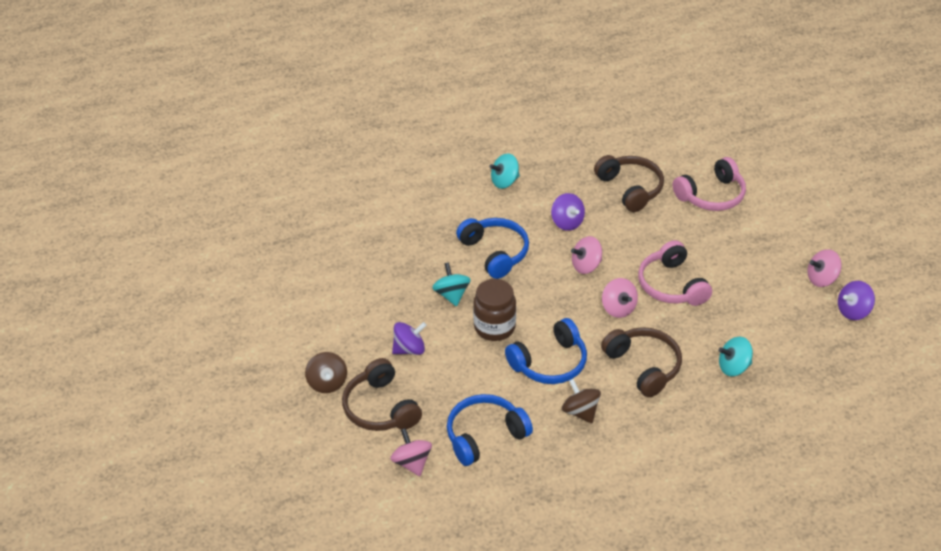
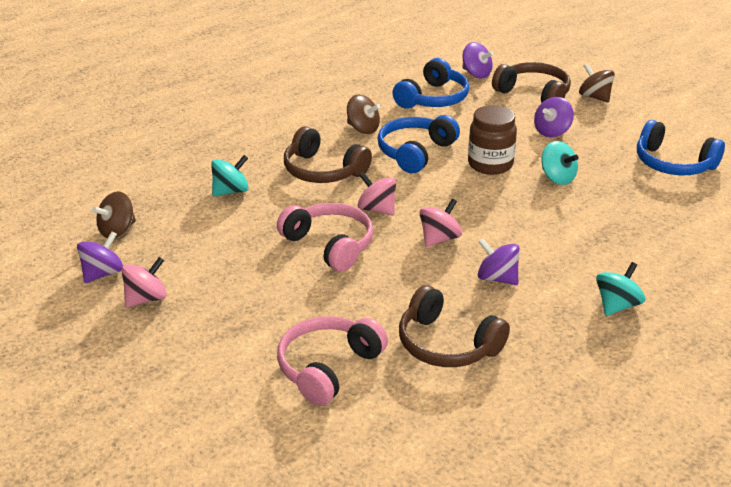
camera: 155 degrees right, 10 degrees down
(412, 462) = (476, 74): pink spinning top -> purple spinning top
(495, 252) = (551, 225): blue headphones -> blue headphones (673, 164)
(839, 351) = (117, 231): none -> brown spinning top

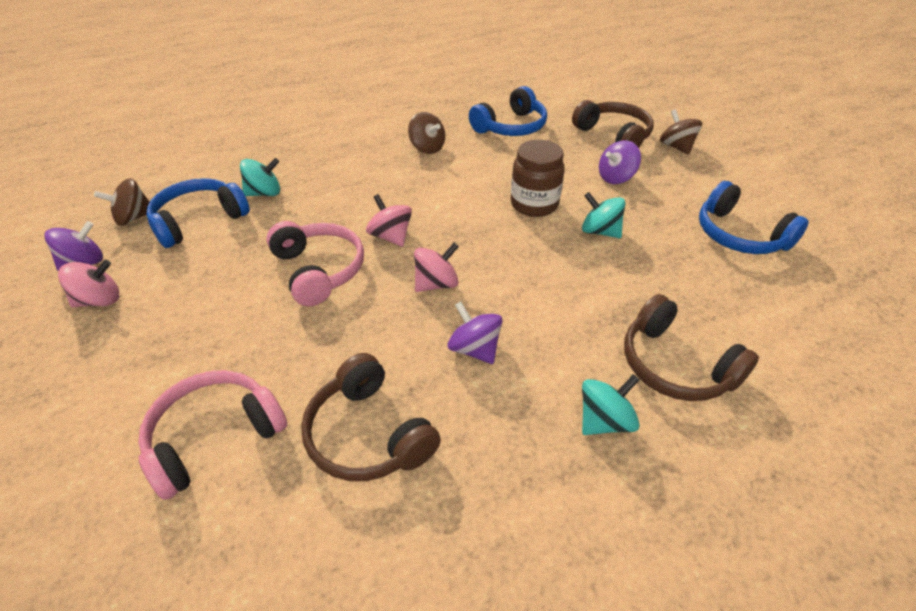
camera: 15 degrees right, 10 degrees up
(323, 171) = (363, 185): brown headphones -> brown headphones (675, 365)
(415, 152) = (464, 179): blue headphones -> blue headphones (199, 220)
(476, 74) = (565, 108): purple spinning top -> none
(557, 178) = (599, 231): turquoise spinning top -> turquoise spinning top turned 150 degrees clockwise

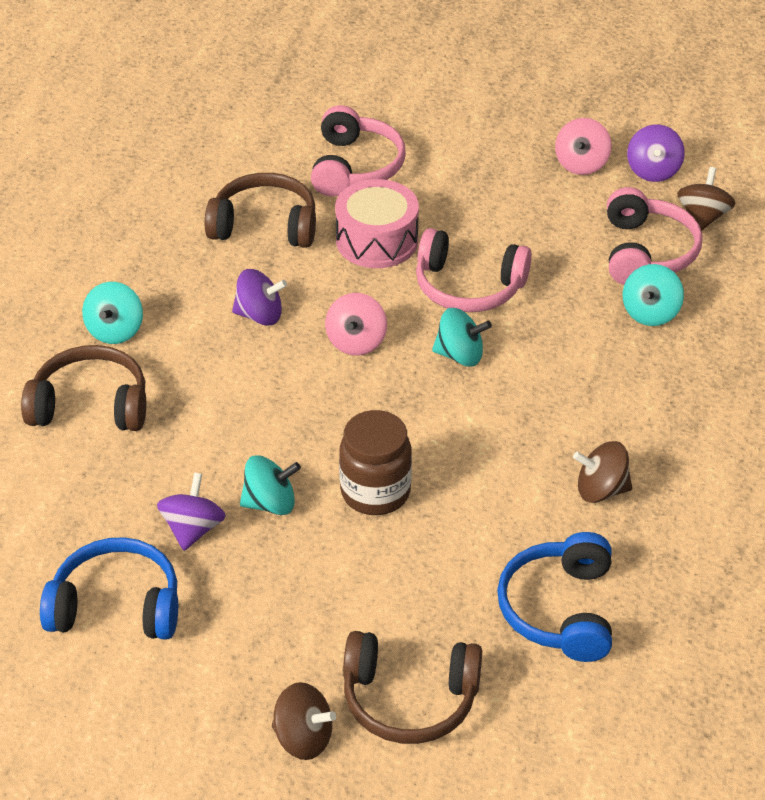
camera: 135 degrees right, 0 degrees up
(199, 220) = (647, 252): blue headphones -> pink headphones
(314, 347) = (377, 241): none -> pink drum
(391, 236) = (460, 355): pink spinning top -> turquoise spinning top
(615, 177) = (328, 605): purple spinning top -> purple spinning top (193, 529)

